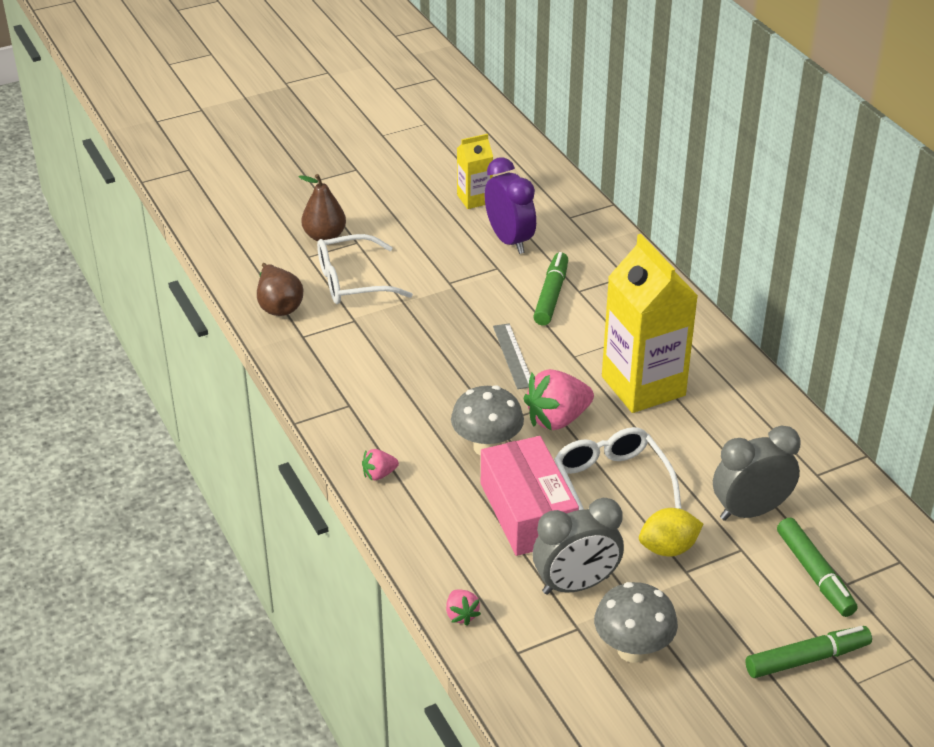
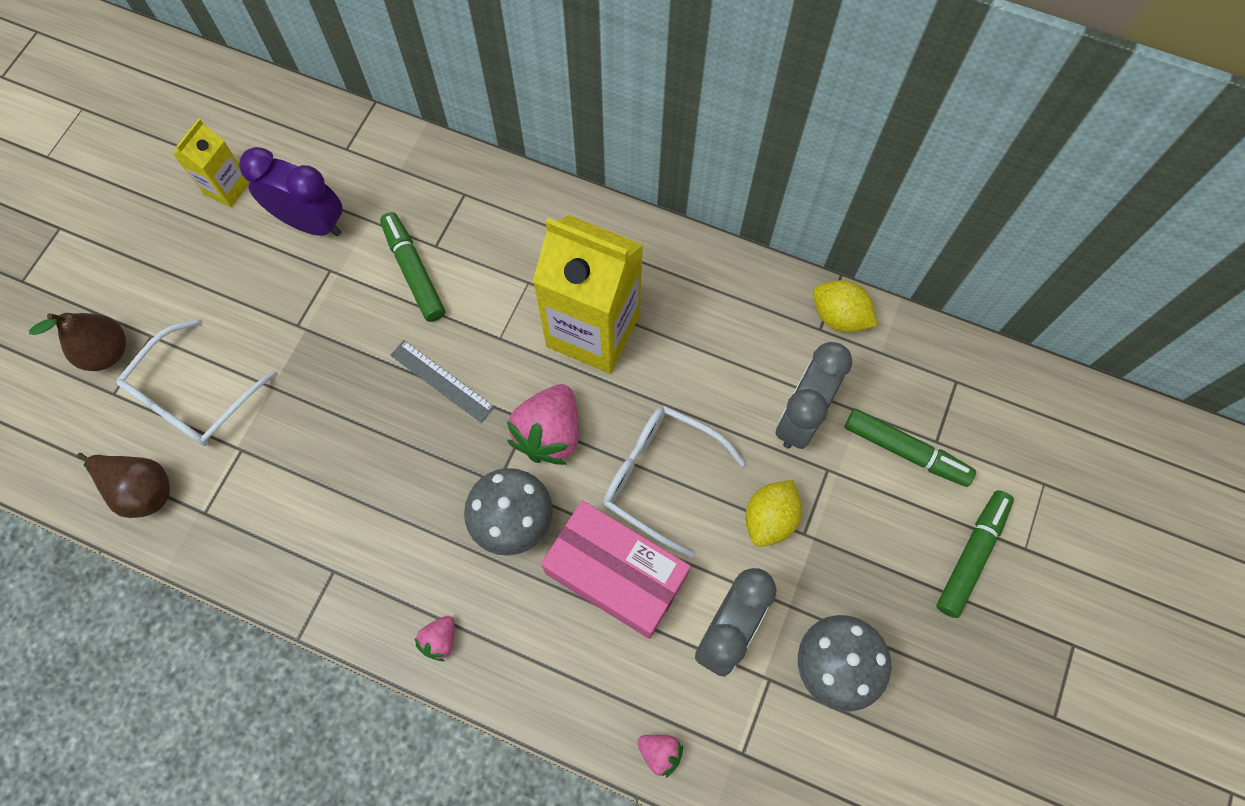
camera: 40 degrees left, 30 degrees up
(839, 476) = (839, 317): none -> yellow lemon

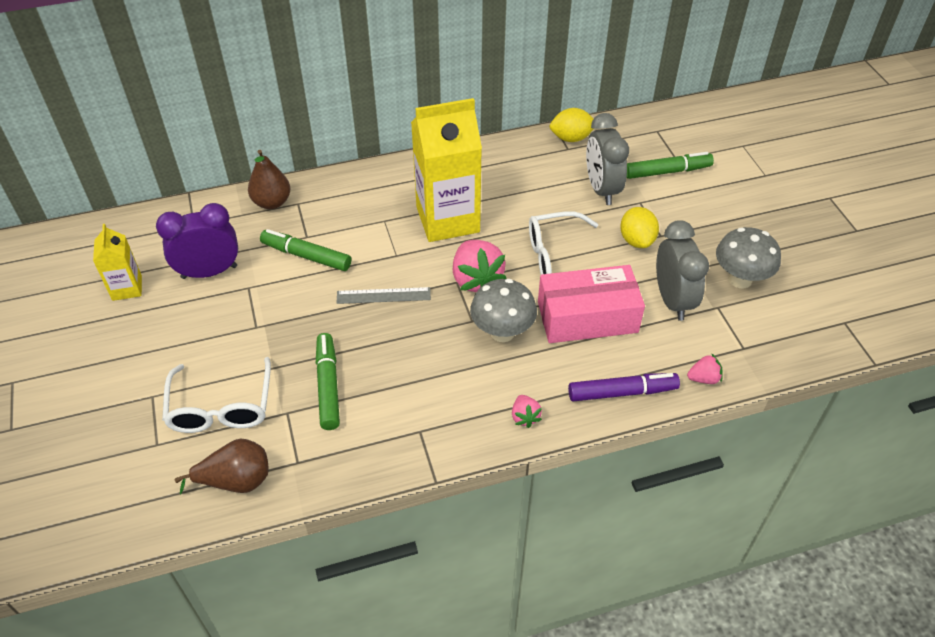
camera: 40 degrees left, 20 degrees down
(107, 352) = (127, 425): brown pear -> brown pear (272, 202)
(560, 695) = (622, 392): none -> purple marker
(971, 555) = (746, 192): green marker -> green marker (328, 386)

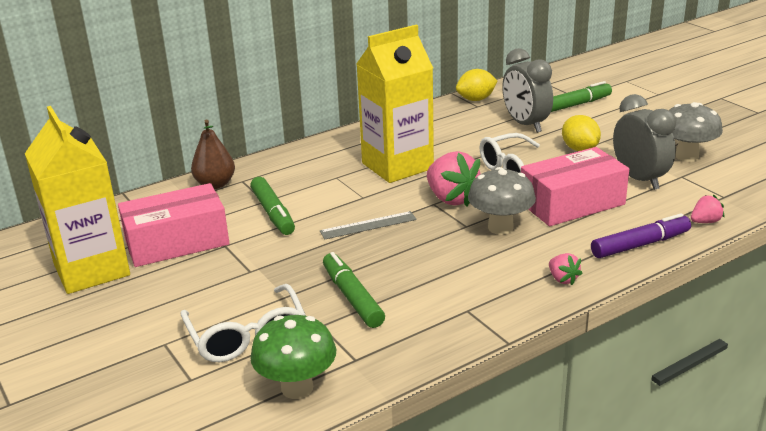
camera: 15 degrees left, 20 degrees down
(127, 288) = (91, 270): yellow carton -> yellow carton, size x1.97
(209, 272) = (177, 242): purple clock -> pink box
(236, 481) = (297, 388): brown pear -> green mushroom
(306, 256) = (273, 213): green marker -> green marker turned 120 degrees counterclockwise

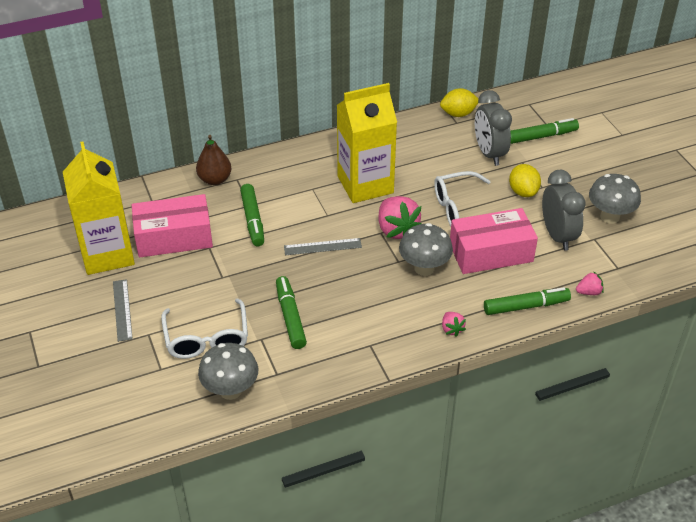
camera: 10 degrees right, 15 degrees up
(122, 323) = (122, 310): none -> grey ruler
(297, 388) = (230, 390): green mushroom -> grey mushroom
(640, 245) = (526, 306): purple marker -> green marker

